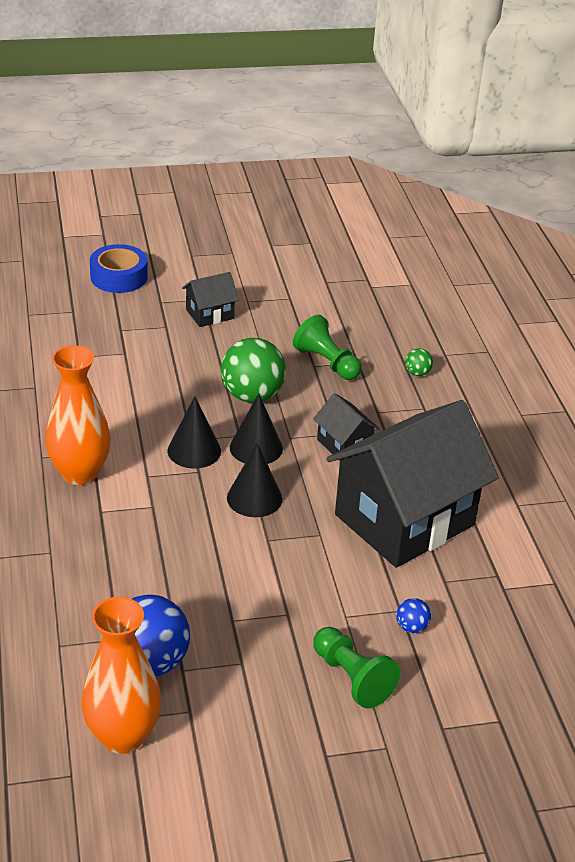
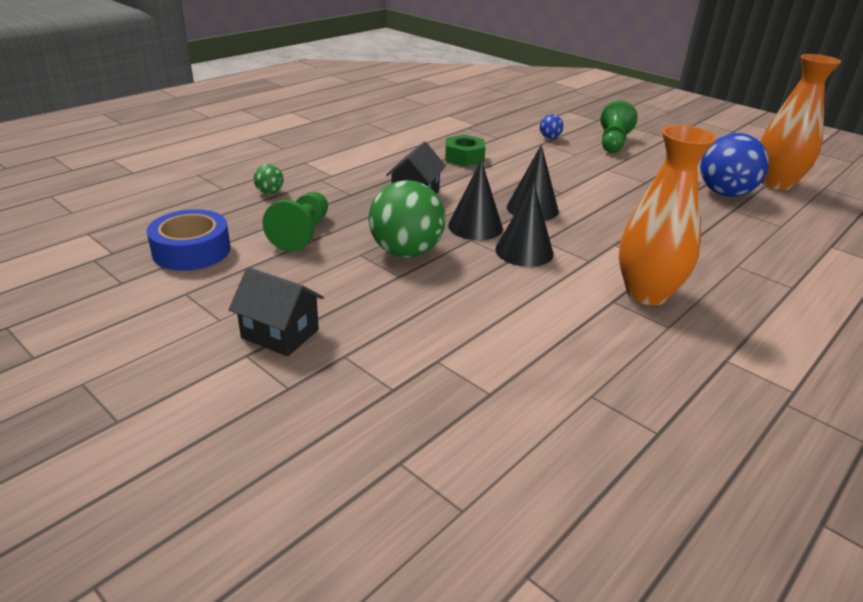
camera: 125 degrees left, 5 degrees down
(119, 277) = (252, 467): blue tape -> blue tape (191, 251)
(404, 520) = (464, 158): black house -> green nut

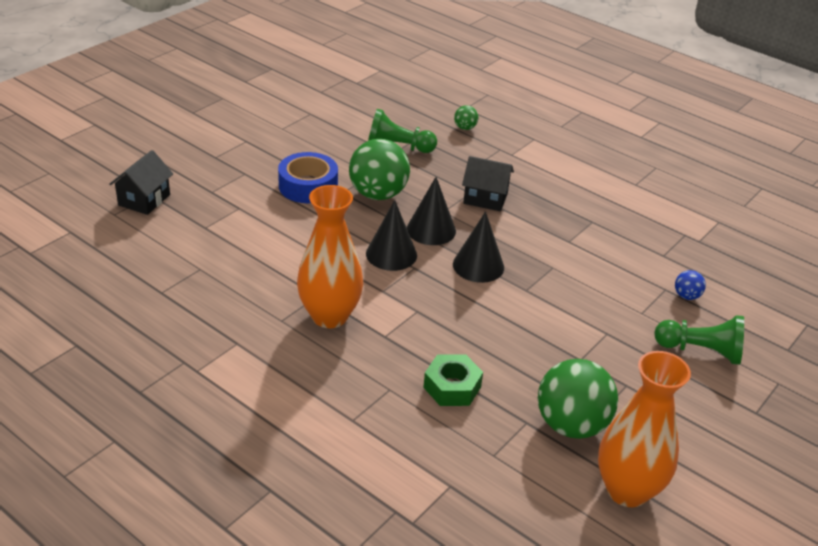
camera: 85 degrees right, 5 degrees up
(191, 251) = (363, 108): blue tape -> blue tape (308, 186)
(280, 334) = (266, 149): black house -> black house (144, 200)
(464, 158) = (588, 228): green nut -> green nut (452, 387)
(725, 193) = (571, 425): blue ball -> green ball

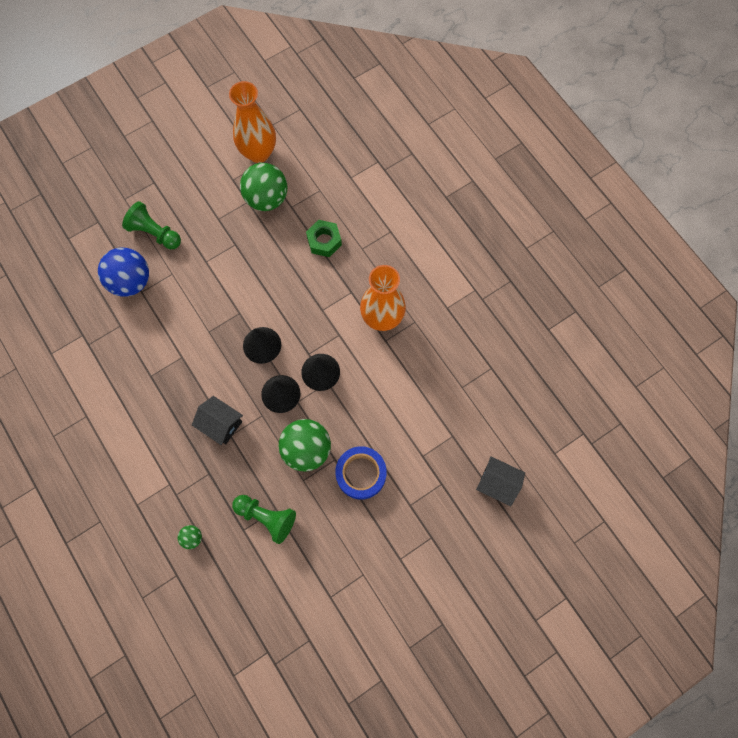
camera: 160 degrees left, 35 degrees up
(144, 200) = (497, 483): black house -> black house turned 75 degrees clockwise
(686, 296) = (131, 281): blue ball -> blue ball, size x2.25

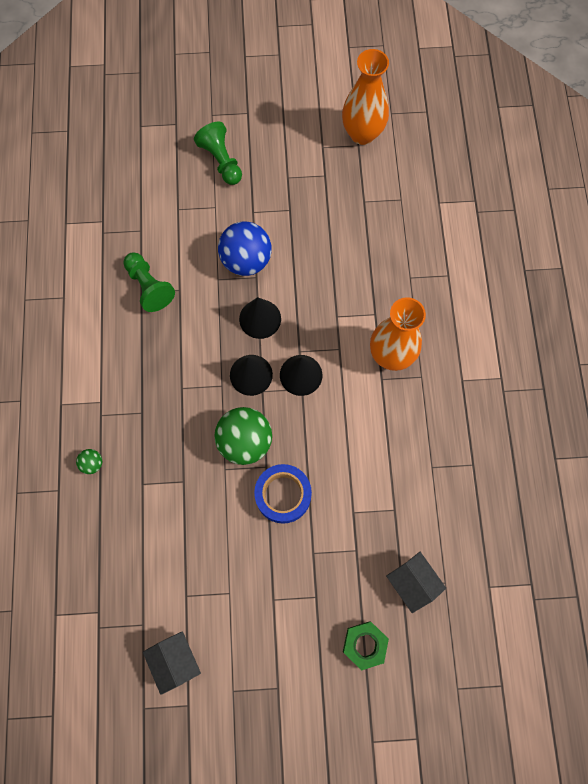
camera: 30 degrees right, 0 degrees up
(131, 281) = (174, 195): blue ball -> blue ball (246, 260)
(221, 424) = (179, 373): black house -> black house (175, 660)
(266, 517) = (170, 484): green pawn -> green pawn (149, 287)
(267, 198) = (345, 181): green ball -> none
(324, 241) = (377, 251): green nut -> green nut (364, 645)

